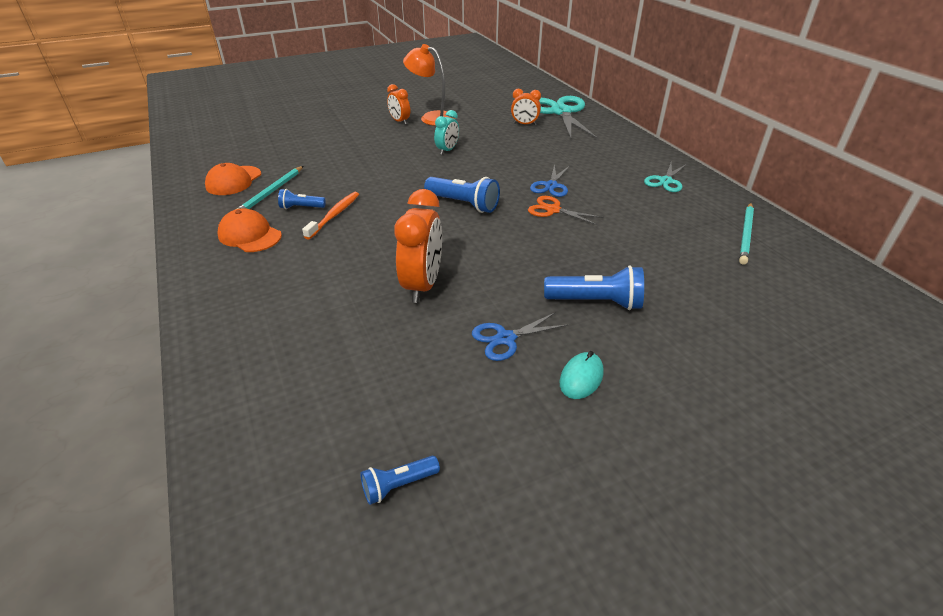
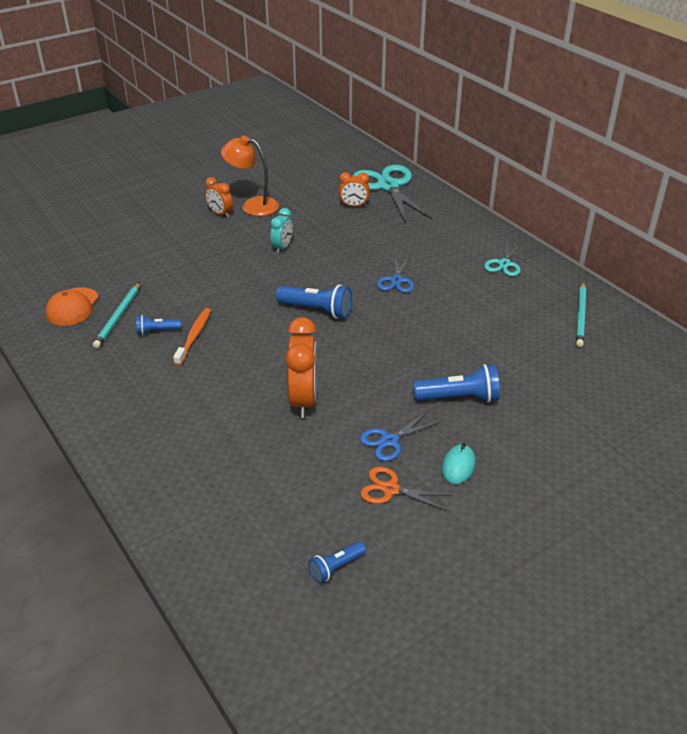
camera: 10 degrees left, 0 degrees up
(250, 235) = (119, 367): orange cap -> none
(553, 210) = (403, 308): orange scissors -> orange scissors (390, 489)

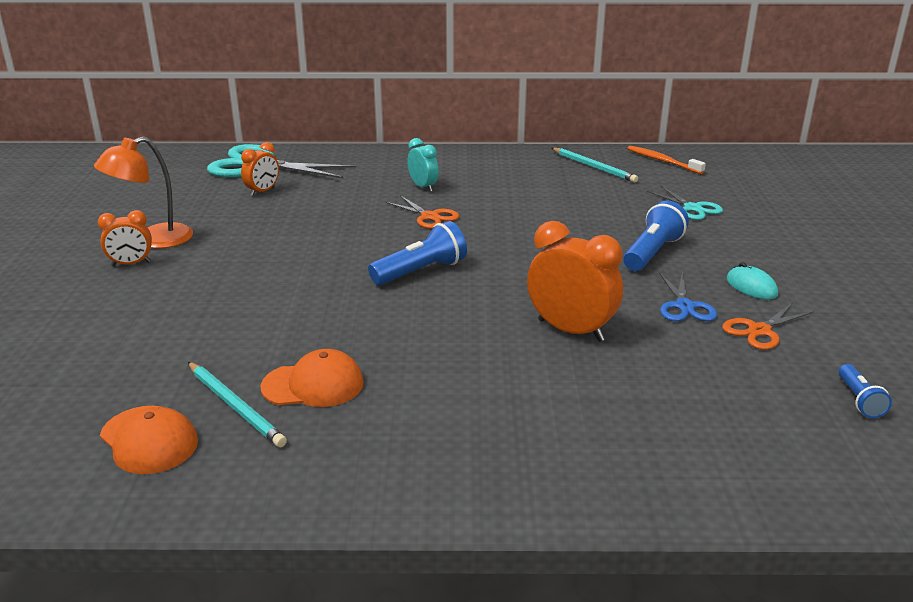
camera: 55 degrees left, 10 degrees down
(157, 331) = (313, 385): blue flashlight -> orange cap
(194, 336) = (362, 361): orange toothbrush -> orange toothbrush (662, 161)
(282, 247) = (271, 251): turquoise clock -> turquoise clock (423, 187)
(396, 280) = (430, 217): blue scissors -> orange scissors
(504, 264) = (476, 166): turquoise scissors -> turquoise scissors (692, 208)

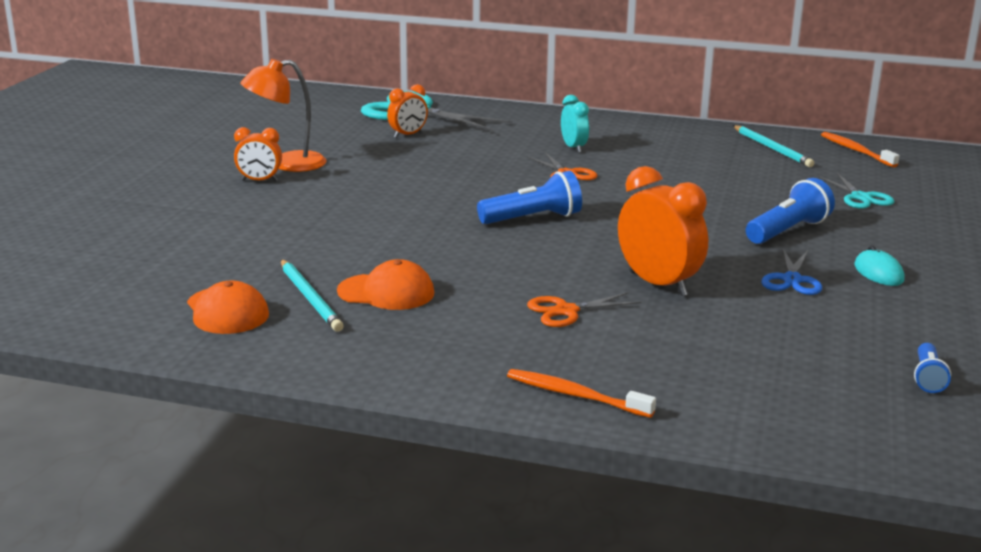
camera: 15 degrees right, 5 degrees down
(559, 486) = (575, 395): none -> orange toothbrush
(759, 331) = (860, 310): orange scissors -> orange scissors (566, 311)

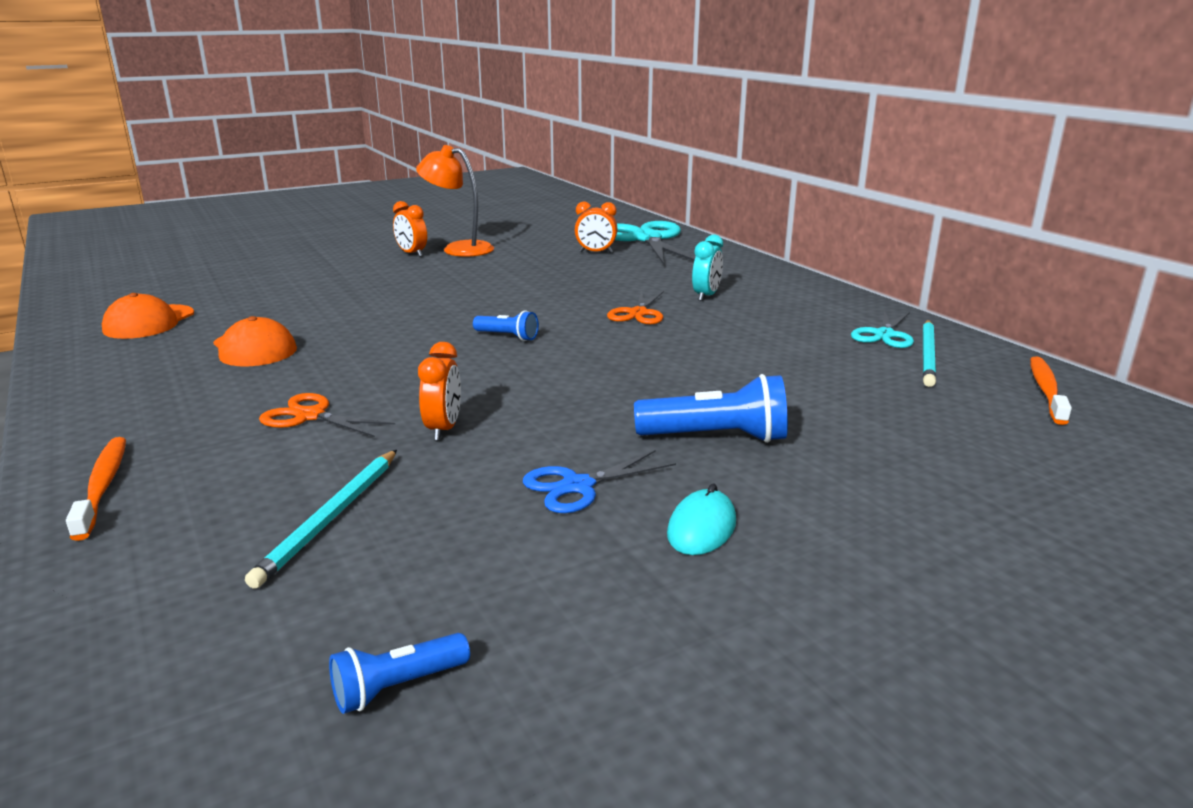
camera: 45 degrees right, 0 degrees up
(310, 298) = (208, 333): turquoise pencil -> turquoise pencil (331, 517)
(533, 219) = (507, 336): blue flashlight -> blue flashlight, size x0.58
(658, 284) = (443, 429): orange clock -> orange clock, size x0.57
(861, 197) = (913, 439): turquoise scissors -> turquoise scissors (884, 335)

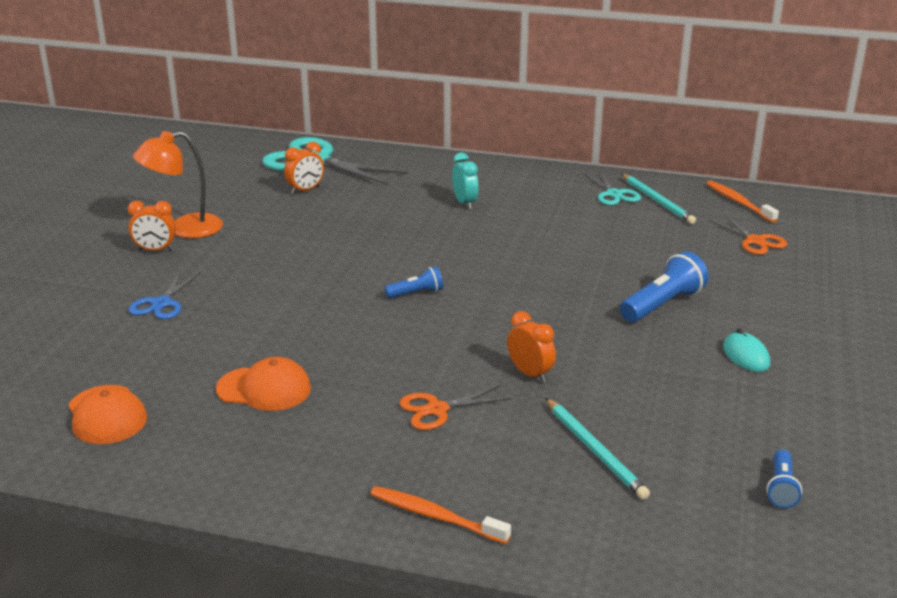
camera: 45 degrees left, 5 degrees up
(577, 486) = (660, 366): blue scissors -> blue scissors (161, 304)
(638, 313) = (455, 237): orange scissors -> orange scissors (755, 241)

